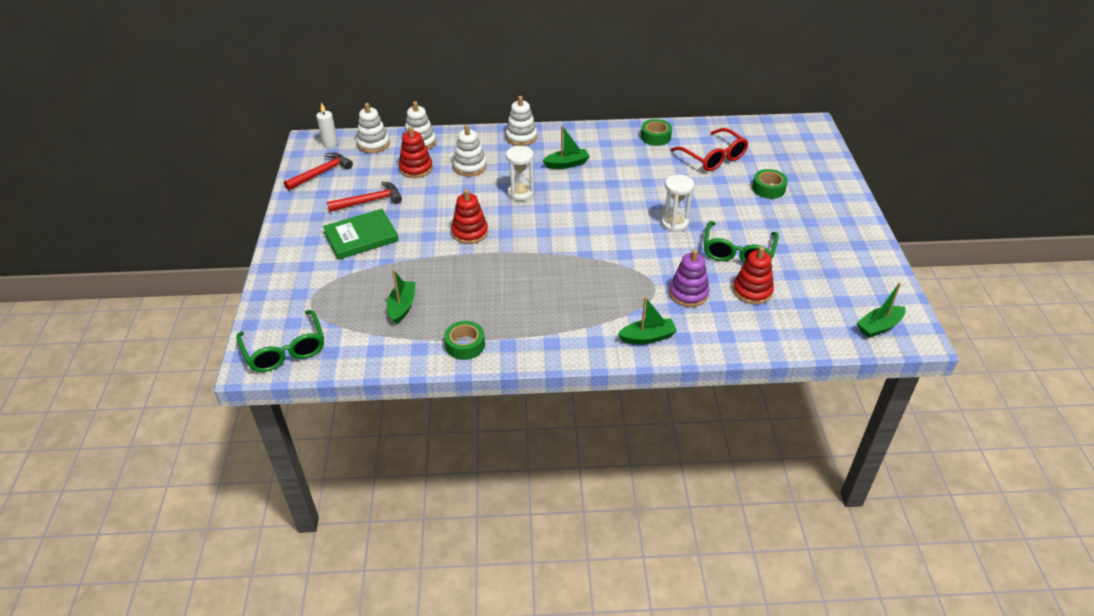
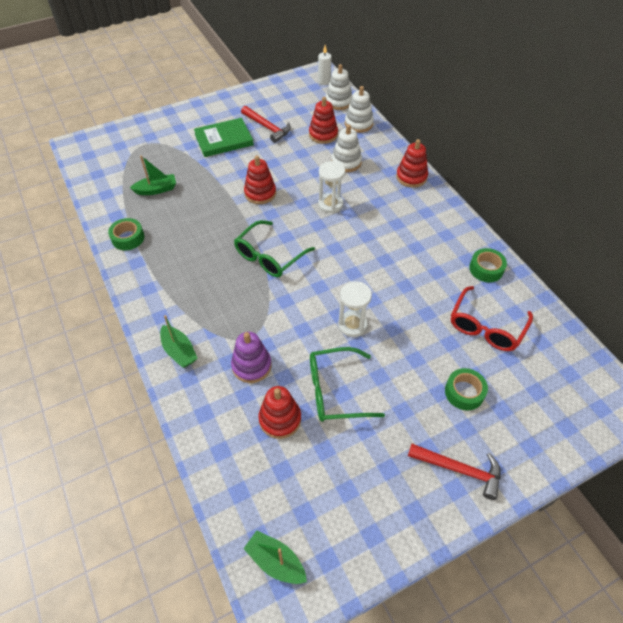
camera: 65 degrees right, 10 degrees up
(285, 349) = (92, 152): green glasses -> green glasses (270, 256)
(321, 173) = (286, 92): red hammer -> red hammer (459, 469)
(361, 237) = (224, 140): green book -> green book turned 60 degrees counterclockwise
(521, 137) = (411, 177): white stacking toy -> red stacking toy
(567, 164) = (393, 219): green boat -> none

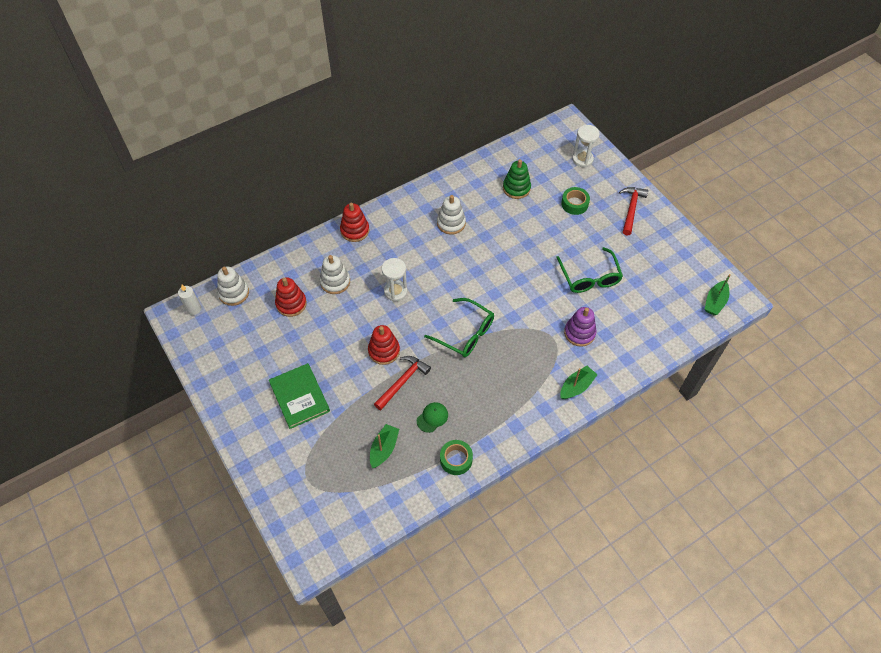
camera: 95 degrees left, 5 degrees up
(156, 189) = (384, 449): green boat -> green boat turned 45 degrees clockwise
(177, 224) = (432, 417): none -> green cap
(267, 127) = (278, 357): red hammer -> red hammer (402, 381)
(280, 419) = (620, 309): red stacking toy -> none
(352, 325) = (529, 269): white hourglass -> white hourglass (582, 159)
(358, 124) = (273, 273): white stacking toy -> white stacking toy (451, 223)
(486, 269) = (461, 184): green tape -> none
(486, 326) = (516, 188): red glasses -> green stacking toy

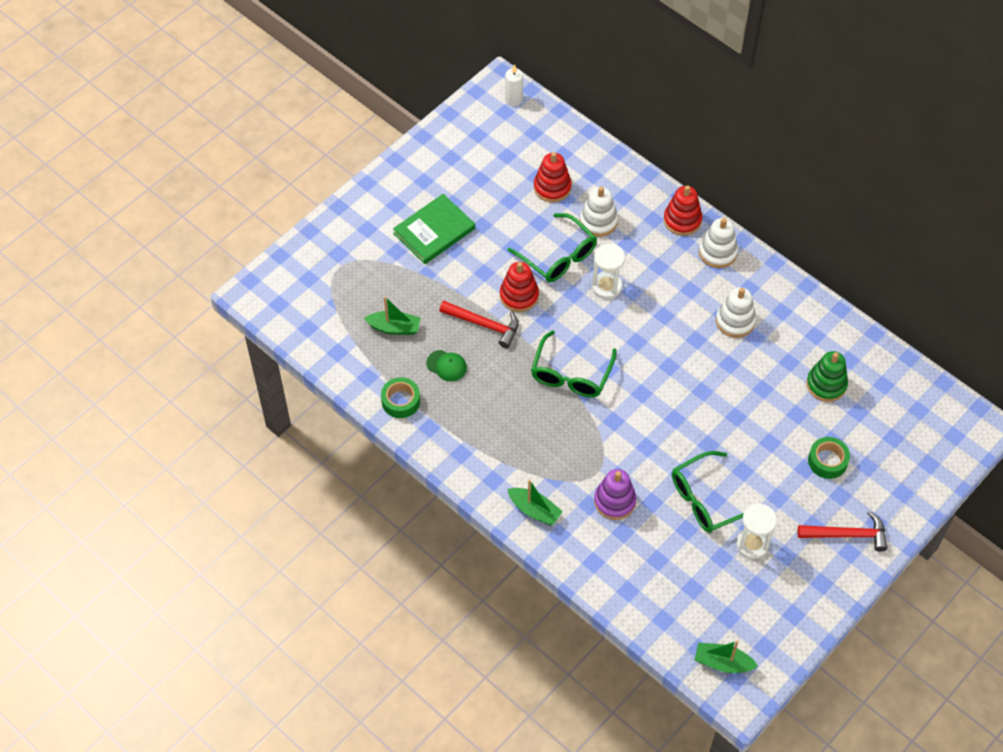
camera: 75 degrees right, 0 degrees up
(234, 293) = (547, 129): white stacking toy -> white stacking toy (717, 252)
(356, 316) = (557, 256): none -> green glasses
(582, 159) = (915, 457): white hourglass -> white hourglass (752, 544)

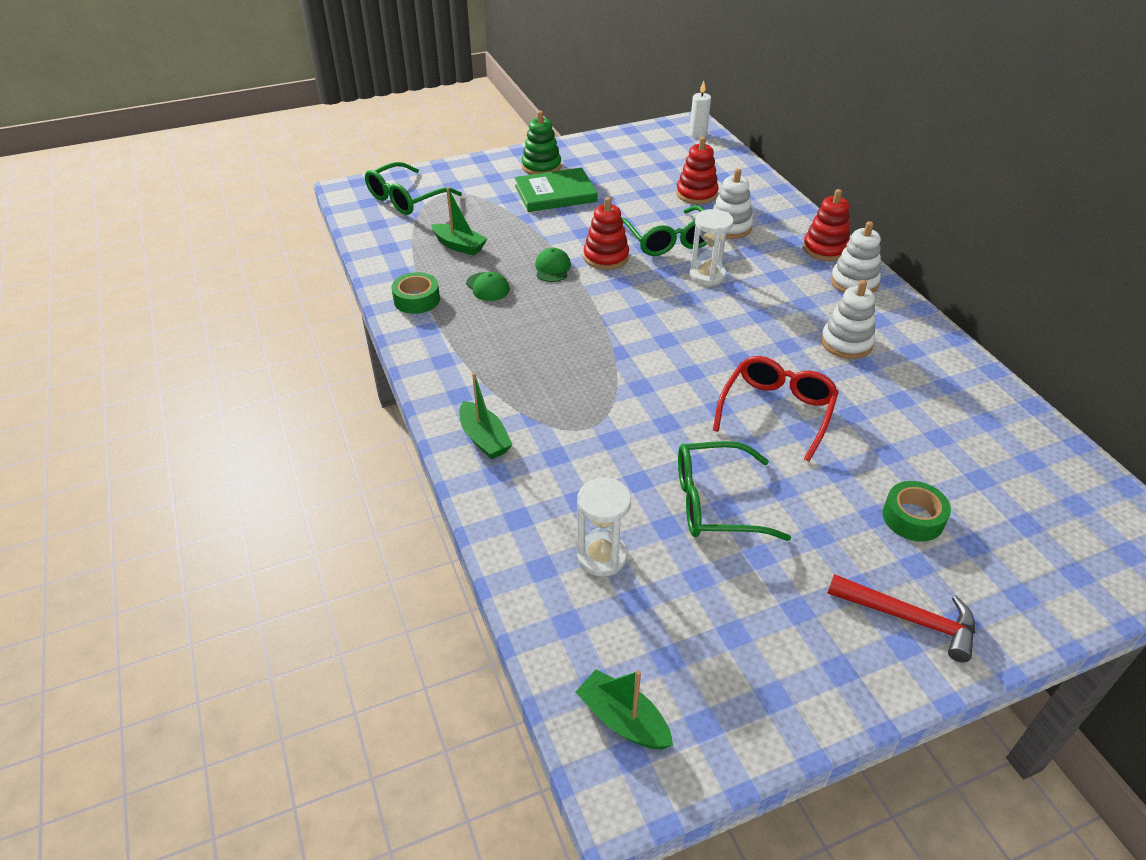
camera: 25 degrees right, 15 degrees down
(484, 325) = (552, 268): red hammer -> green cap
(571, 373) = (619, 331): green glasses -> green glasses (407, 198)
(614, 501) = (590, 463): purple stacking toy -> none
(713, 407) = (776, 412): none -> red glasses
(752, 544) = (753, 577): white hourglass -> white hourglass (602, 556)
(826, 384) = (944, 436): green stacking toy -> green stacking toy (541, 167)

